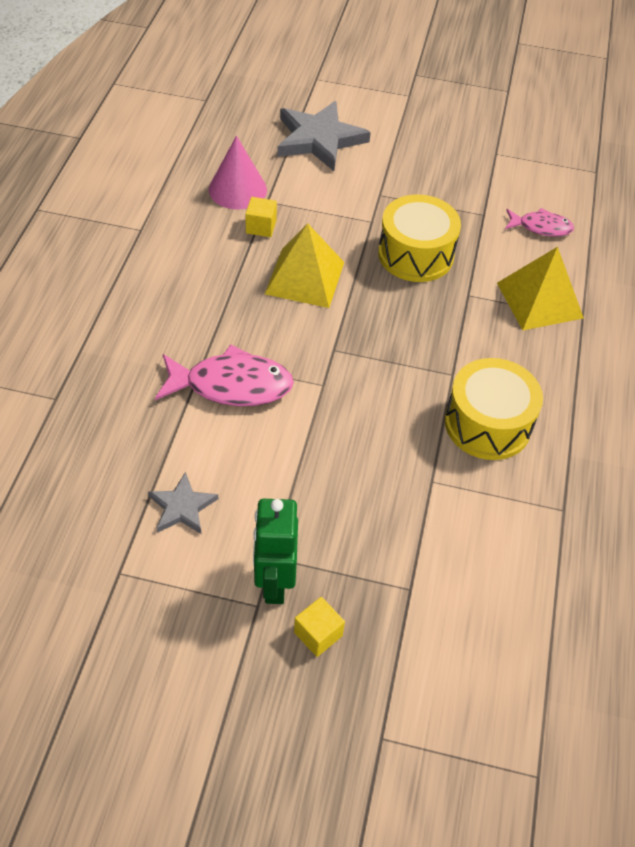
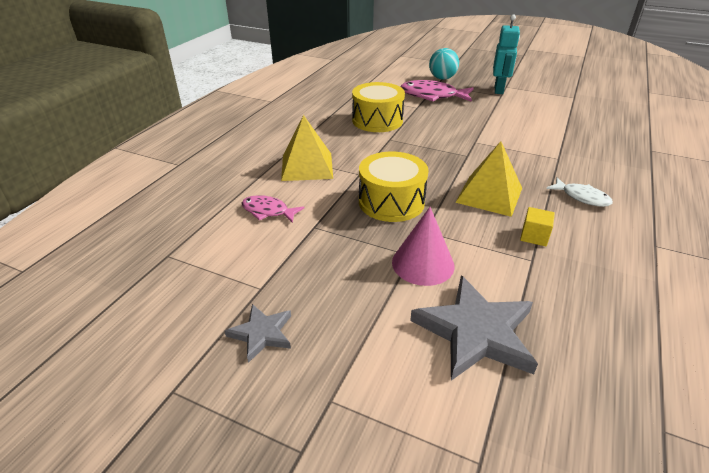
camera: 165 degrees left, 15 degrees down
(182, 507) = (550, 110): grey star -> grey star (262, 333)
(194, 287) = (582, 197): none -> white fish
(231, 385) = (535, 146): pink fish -> pink fish (432, 96)
(237, 189) = (568, 275): pink cone -> pink cone (423, 263)
(274, 583) = (499, 90): green robot -> turquoise robot
(318, 634) = (478, 79): yellow cube -> none
(402, 627) = (442, 78): none -> turquoise ball

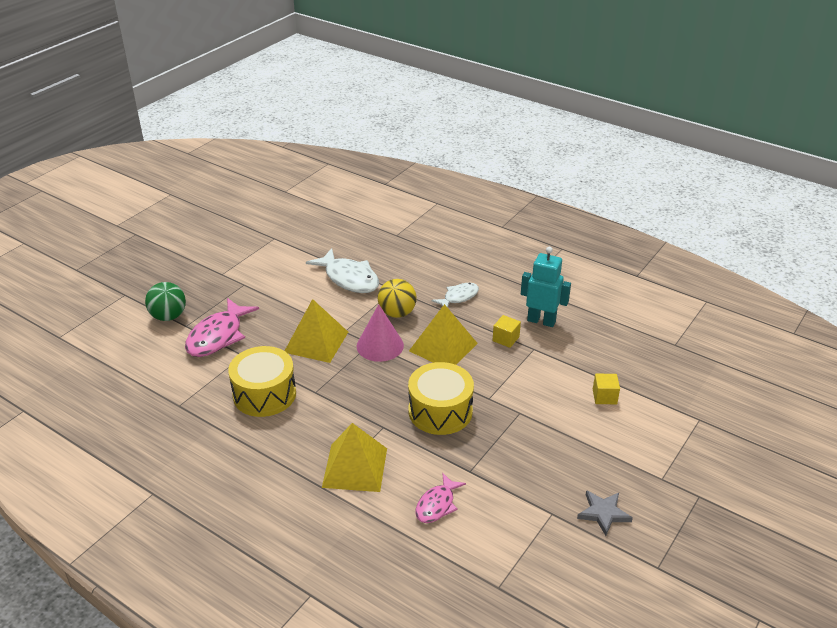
camera: 80 degrees left, 0 degrees up
(423, 263) = (531, 408): pink cone -> pink cone (380, 345)
(442, 78) = (168, 316): turquoise ball -> green ball
(451, 131) = (316, 342): none -> yellow pyramid
(475, 332) = (604, 396): grey star -> yellow cube
(499, 90) = (229, 281): turquoise robot -> turquoise robot (541, 321)
(522, 164) = (397, 313): none -> yellow ball
(552, 135) = (349, 278): none -> white fish

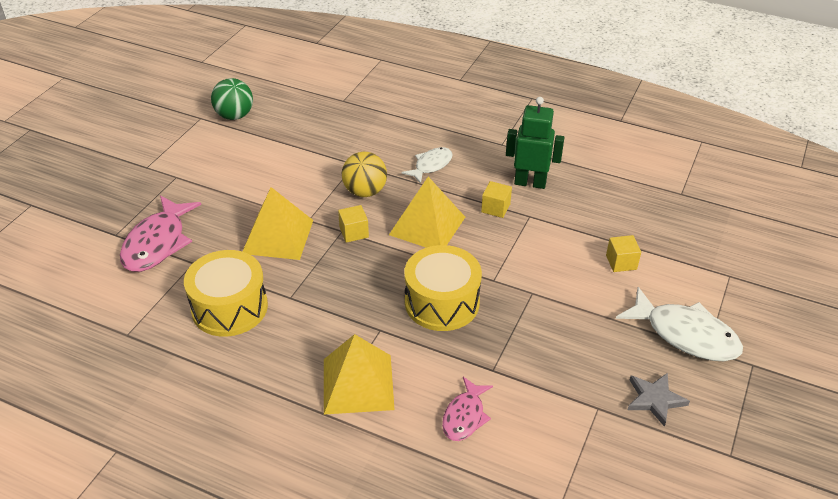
camera: 10 degrees left, 5 degrees up
(168, 316) = (91, 225): green ball -> green ball (234, 116)
(349, 278) = (300, 157): white fish -> white fish (685, 334)
(380, 345) = (354, 232): pink cone -> yellow cube
(541, 321) = (530, 183): turquoise robot -> green robot

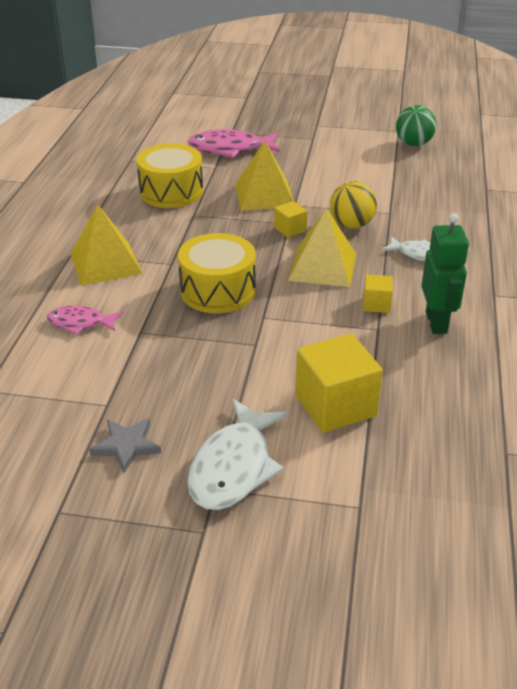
camera: 75 degrees right, 5 degrees down
(621, 262) = (335, 405): yellow cube -> yellow cube, size x1.99

